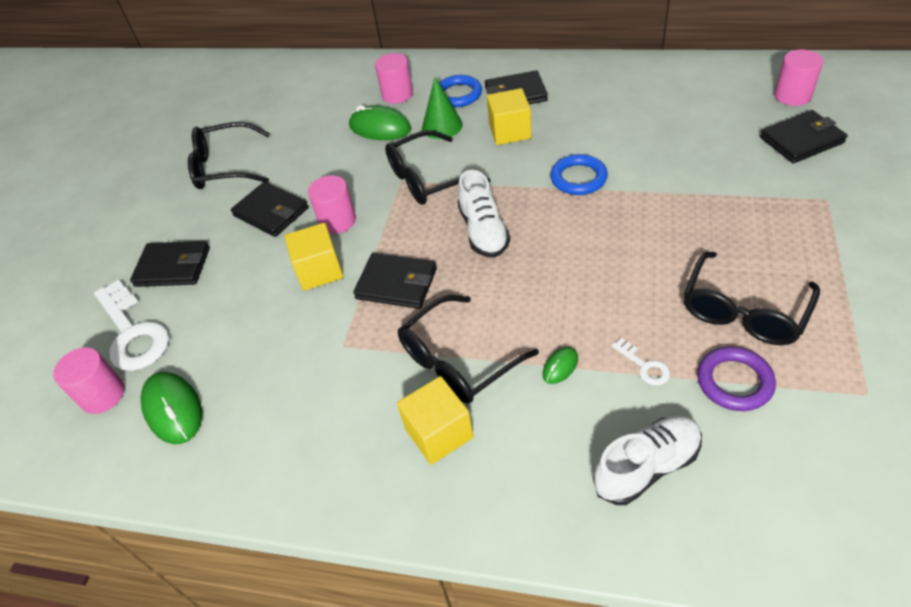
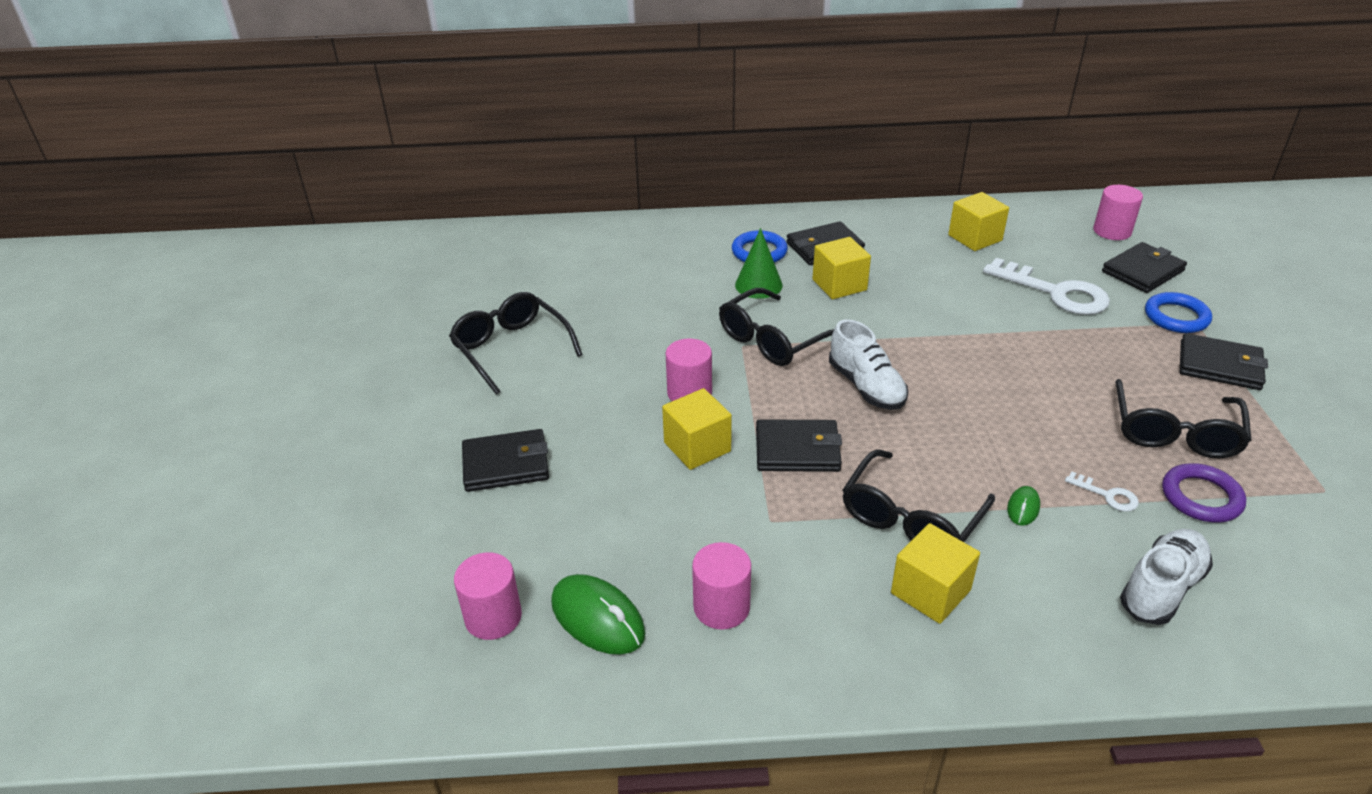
camera: 20 degrees left, 10 degrees down
(133, 333) = (494, 543): white key -> white key (1055, 292)
(224, 167) = (511, 348): black glasses -> black glasses turned 75 degrees clockwise
(271, 212) = (601, 392): black wallet -> black wallet (1220, 366)
(380, 128) = (685, 292): green mouse -> none
(397, 94) = (687, 256): pink cylinder -> pink cylinder (721, 607)
(578, 178) = (940, 325): blue ring -> blue ring (1176, 317)
(655, 94) = (975, 238): none -> yellow cube

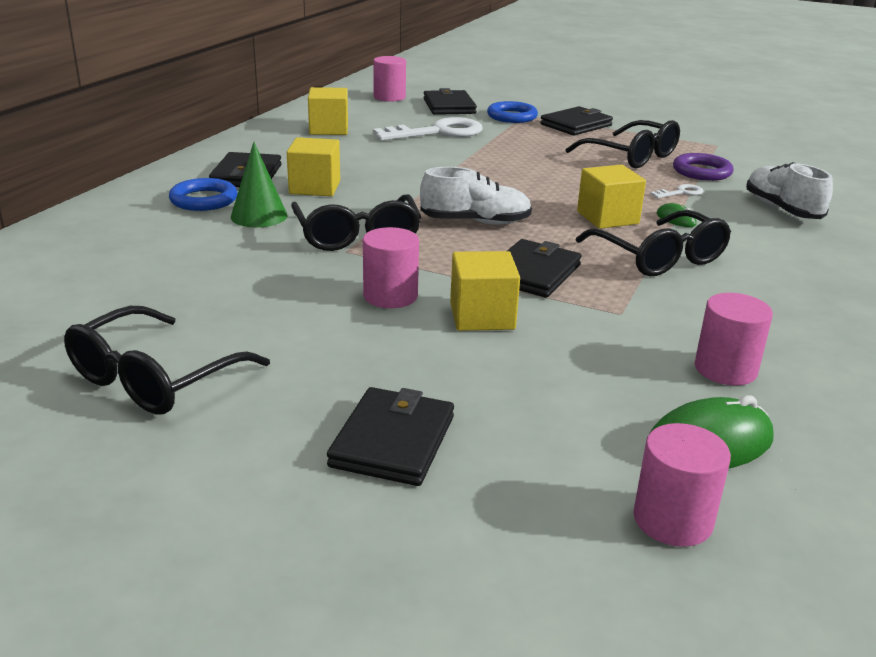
camera: 65 degrees left, 10 degrees down
(511, 348) = (154, 379): black glasses -> black glasses turned 45 degrees counterclockwise
(930, 591) = (750, 277): yellow cube -> yellow cube (607, 218)

